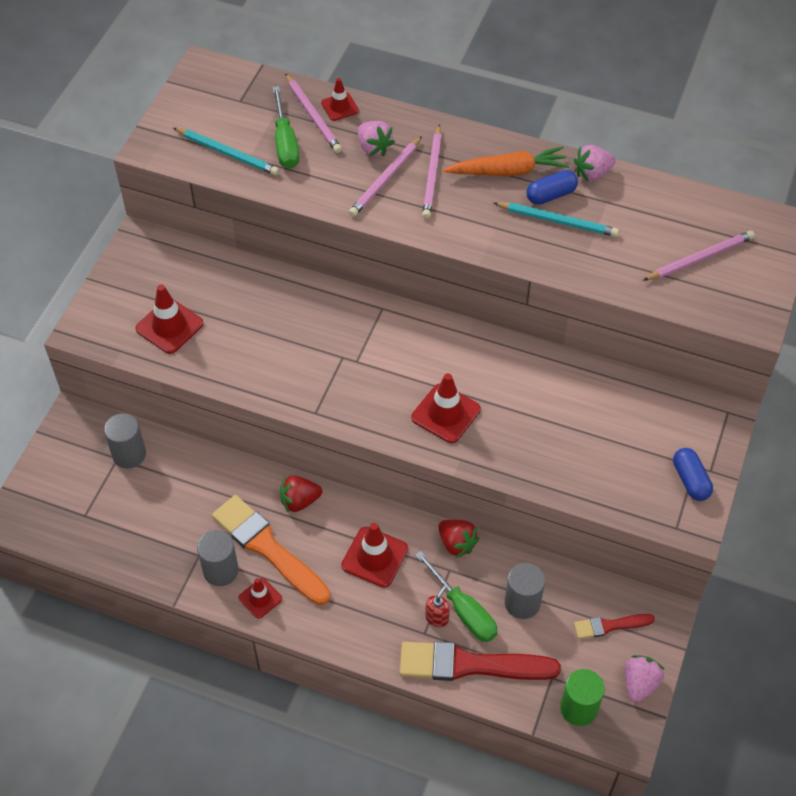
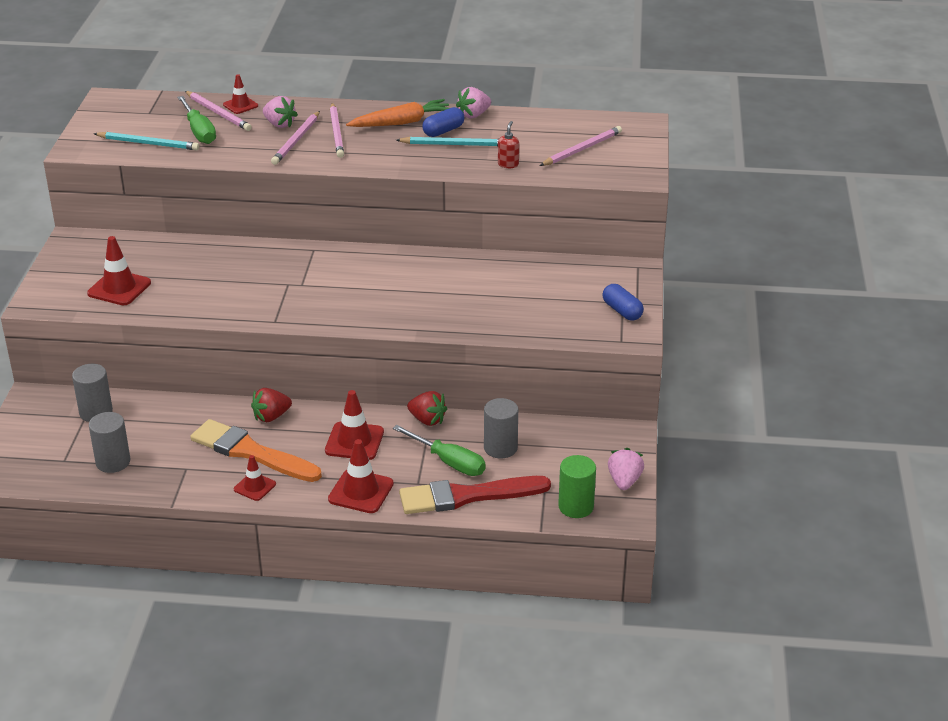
camera: 15 degrees left, 20 degrees down
(221, 570) = (210, 475): grey cylinder -> grey cylinder (113, 462)
(437, 618) = (426, 471): red soap dispenser -> red soap dispenser (508, 164)
(446, 413) = (394, 304): red traffic cone -> red traffic cone (361, 491)
(610, 626) = (584, 449): red brush -> none

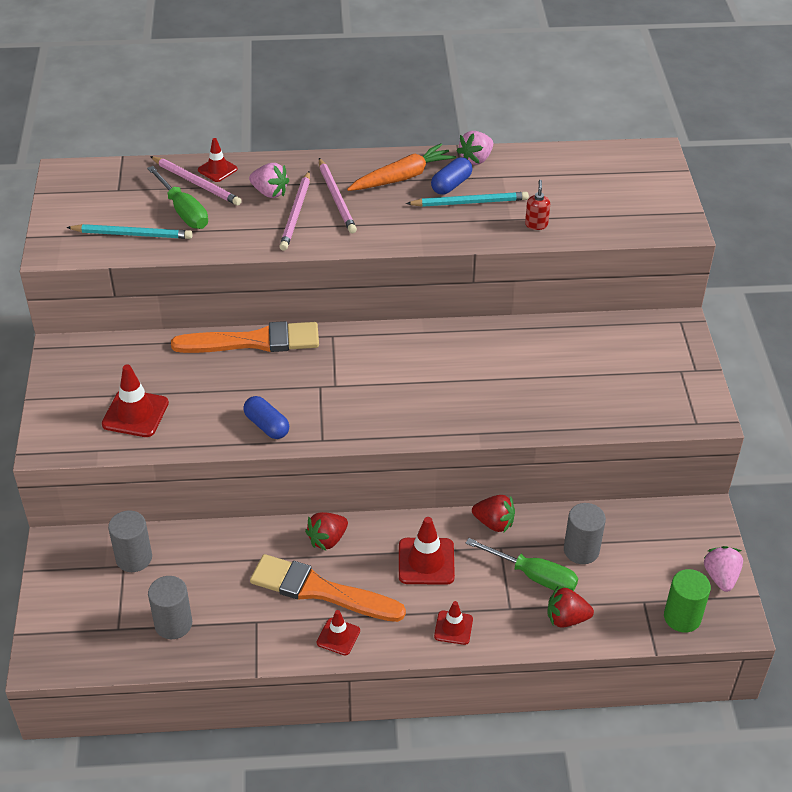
camera: 10 degrees left, 10 degrees up
(242, 247) = (254, 341): none -> orange brush
(361, 491) = (453, 628): red traffic cone -> red traffic cone, size x0.61
(467, 496) = (566, 618): red brush -> red strawberry
(582, 149) = (606, 195): pink pencil -> none
(622, 311) = (684, 383): blue capsule -> blue capsule (267, 425)

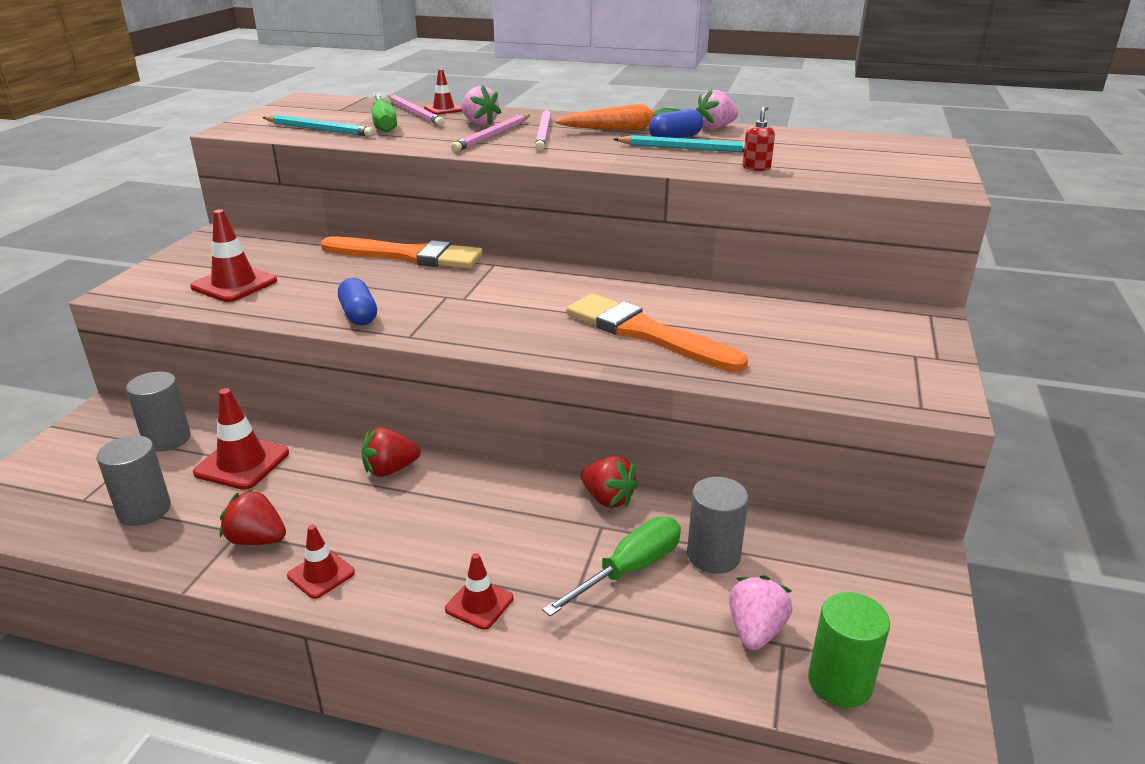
camera: 20 degrees right, 15 degrees down
(320, 590) = (340, 518): orange brush -> orange brush (646, 333)
(426, 561) = (494, 519): red traffic cone -> red traffic cone (242, 463)
(534, 576) = (629, 570): green screwdriver -> green screwdriver turned 90 degrees counterclockwise
(566, 618) = (650, 635): red strawberry -> red strawberry (257, 540)
(720, 577) = (923, 642): pink strawberry -> pink strawberry (755, 631)

